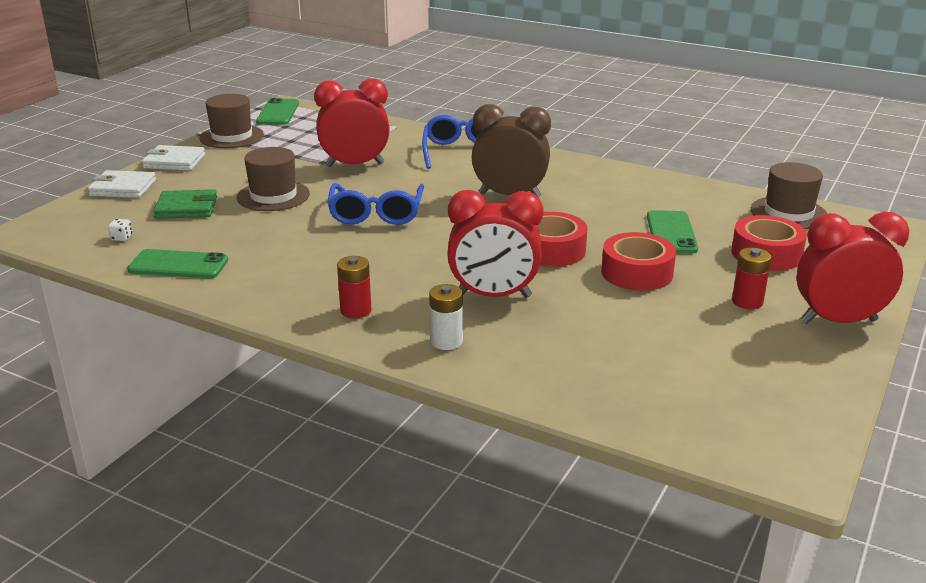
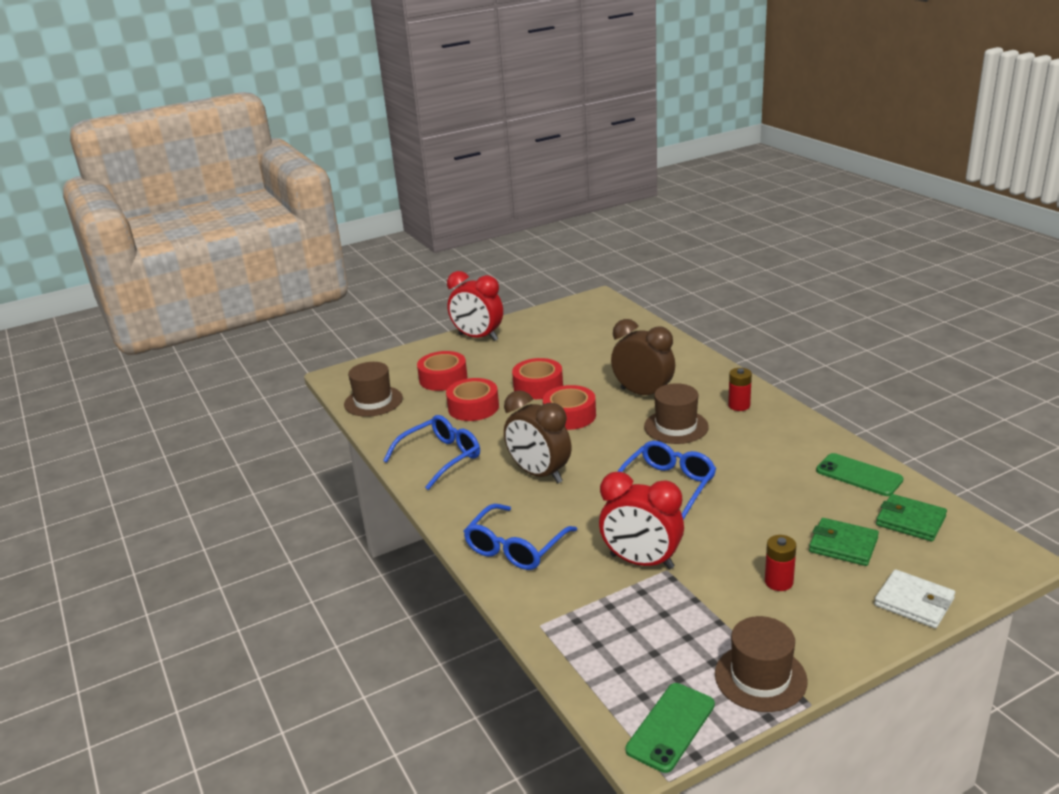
camera: 145 degrees left, 0 degrees up
(122, 238) = (910, 521): white dice -> green wallet
(174, 161) = (848, 639): white wallet -> none
(273, 196) = (750, 537): brown hat -> brown hat (676, 427)
(446, 341) = (697, 375): white battery -> none
(493, 296) = (643, 394): red clock -> brown clock
(622, 186) = (440, 458): none -> blue glasses
(671, 233) = (473, 407): green phone -> red tape
(747, 302) = (505, 356): red battery -> red battery (778, 582)

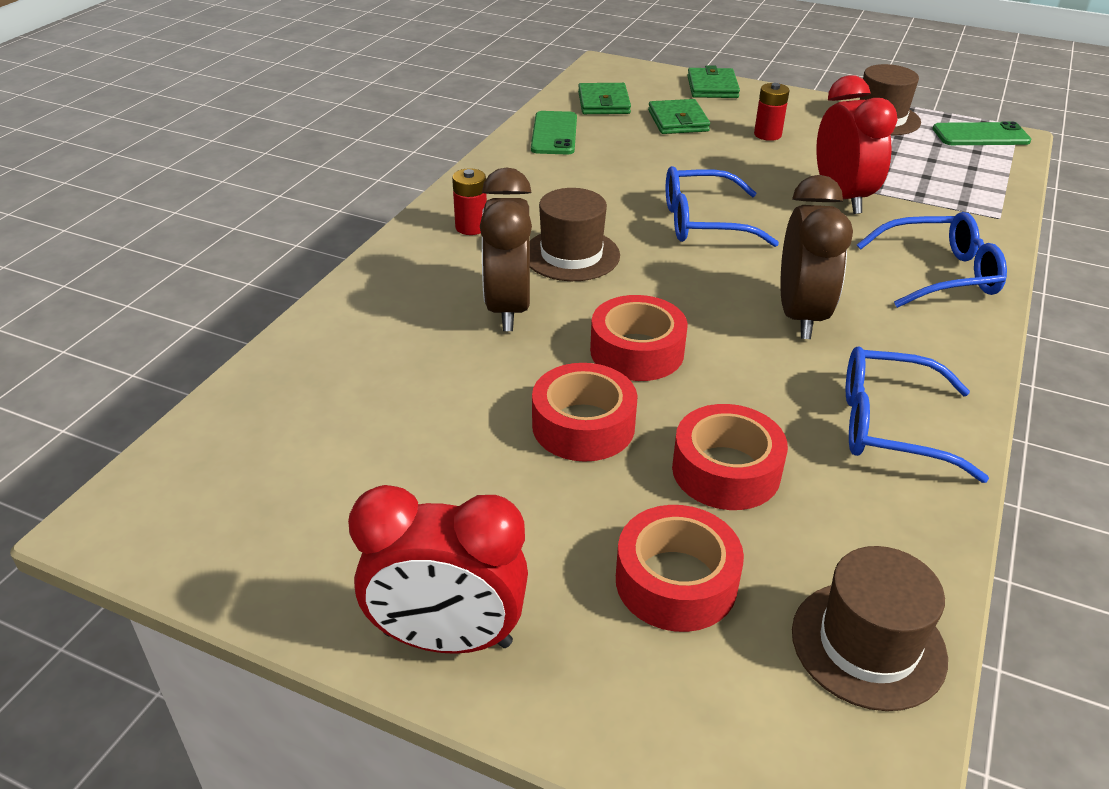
camera: 130 degrees left, 10 degrees up
(478, 337) = (447, 638): red clock -> red clock turned 105 degrees clockwise
(914, 602) = (712, 87): white wallet -> green wallet

